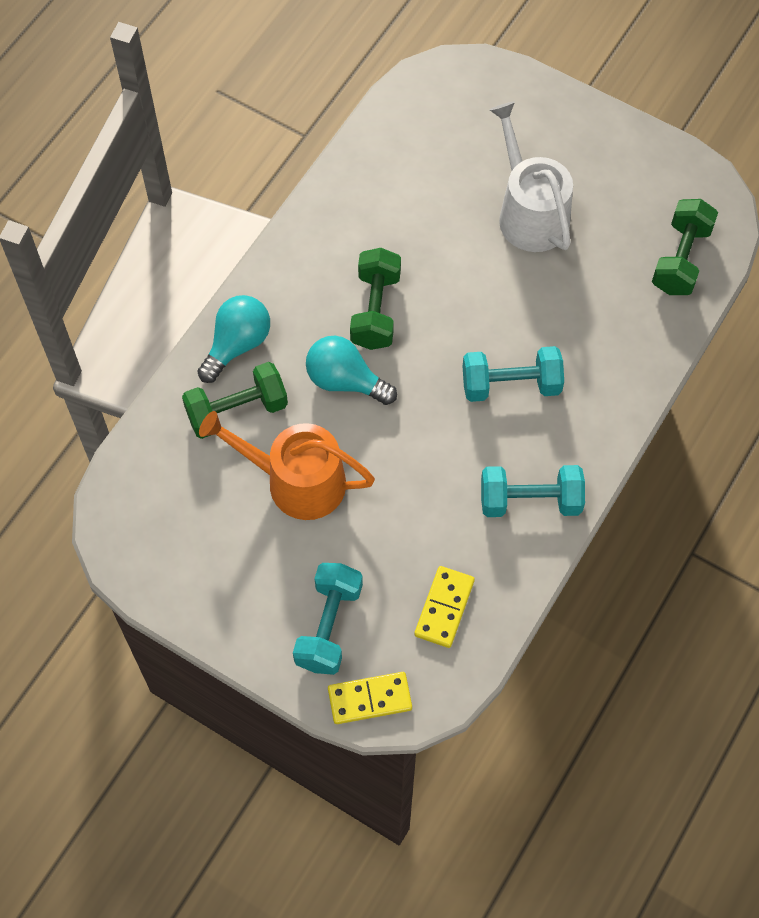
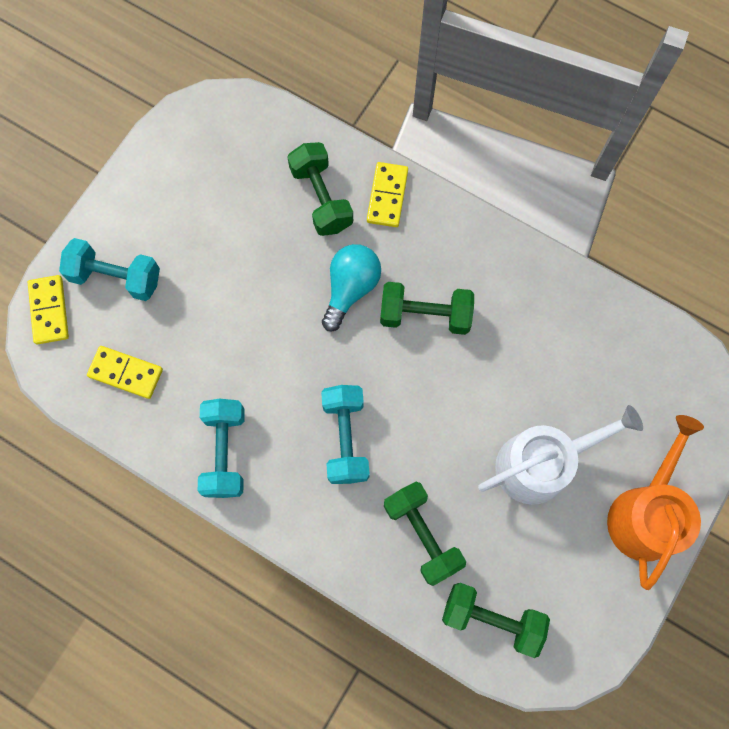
camera: 90 degrees right, 10 degrees up
(237, 345) = (387, 196): turquoise light bulb -> yellow domino
(296, 481) = (251, 249): orange watering can -> orange watering can (645, 513)
(605, 316) = (422, 534): none -> green dumbbell

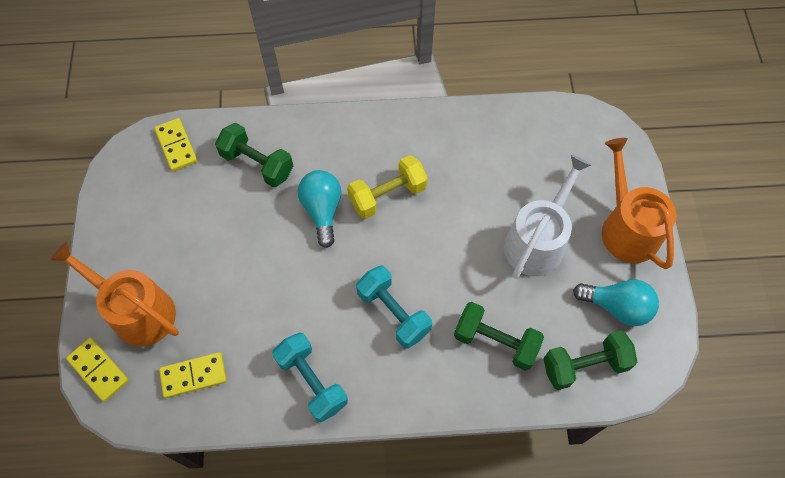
camera: 35 degrees left, 10 degrees down
(116, 277) = (137, 312): turquoise dumbbell -> orange watering can
(387, 196) = (304, 135): yellow domino -> yellow domino (176, 146)
(425, 315) = (387, 195): green dumbbell -> yellow dumbbell
(570, 585) = (617, 307): none -> turquoise light bulb

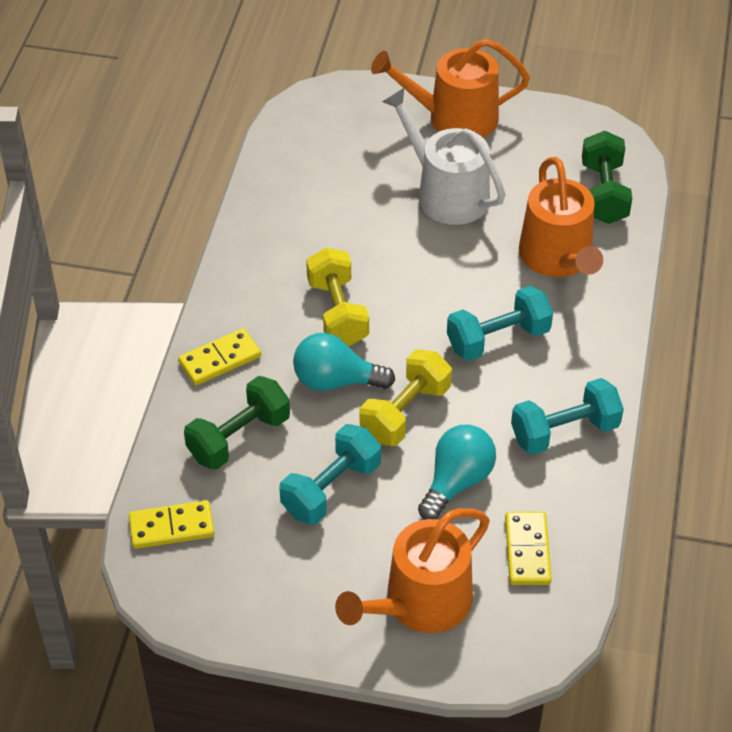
camera: 75 degrees left, 15 degrees down
(98, 370) = (493, 657): yellow domino -> yellow domino (220, 359)
(225, 231) = (331, 489): none -> turquoise dumbbell
(304, 263) = (405, 413): none -> yellow dumbbell
(495, 342) = (558, 257): green dumbbell -> orange watering can
(617, 307) = (544, 151): turquoise light bulb -> turquoise light bulb (457, 482)

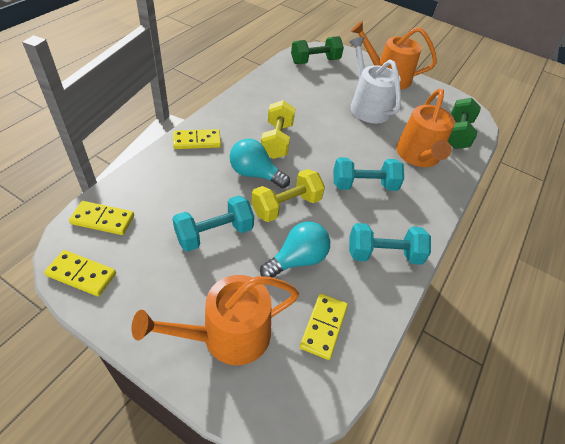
camera: 15 degrees right, 0 degrees up
(198, 604) = (81, 274): none -> yellow domino
(239, 438) = (179, 184): green dumbbell -> green dumbbell (315, 61)

